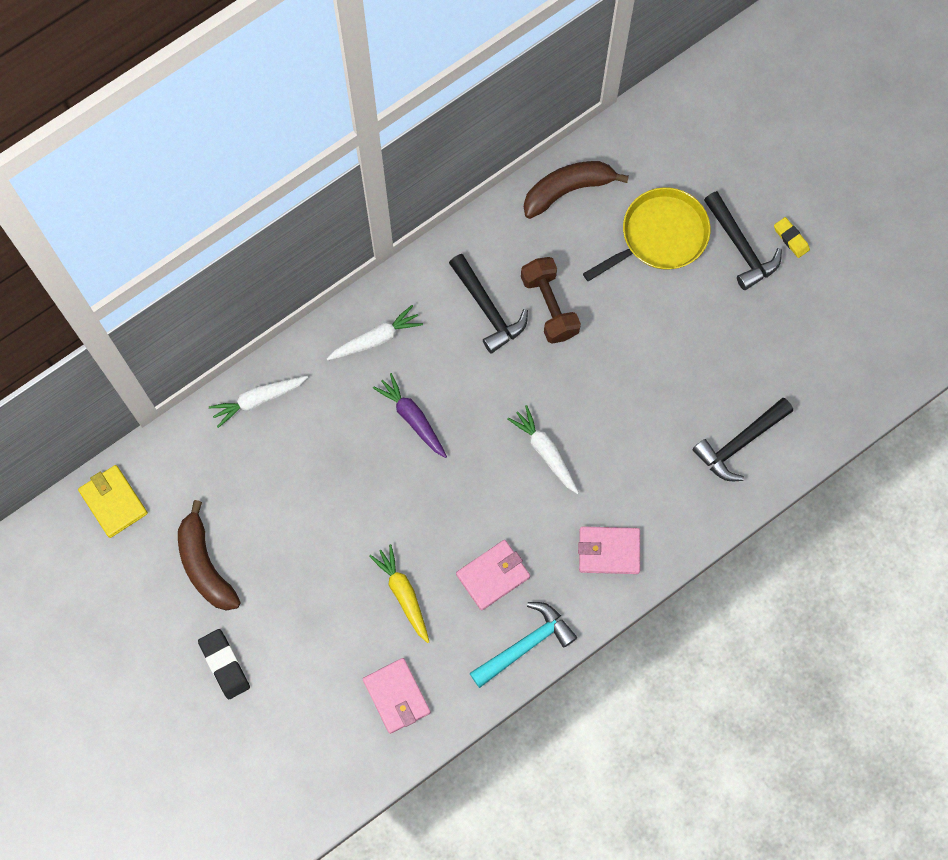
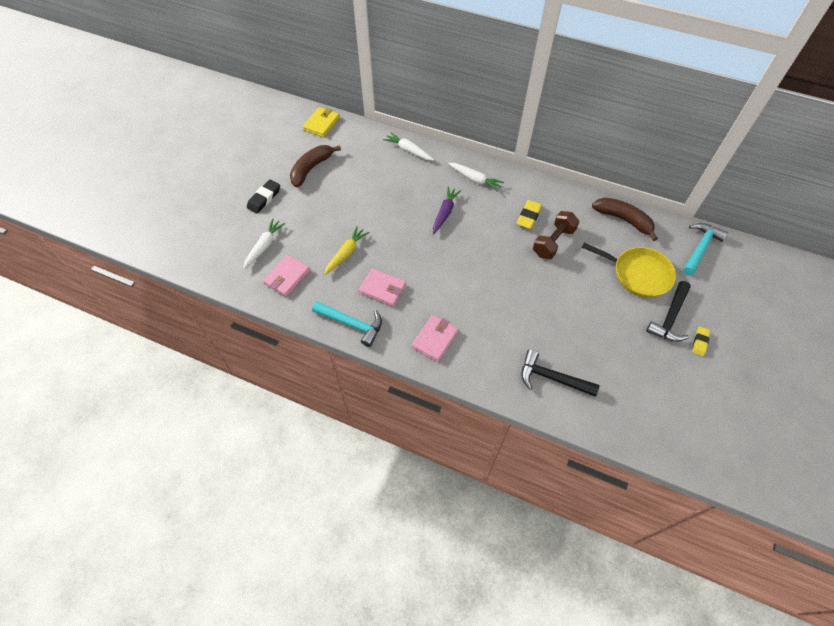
camera: 60 degrees right, 15 degrees down
(487, 309) = (528, 216): black hammer -> yellow eraser
(545, 451) = (470, 279): white carrot -> white carrot (264, 246)
(609, 551) = (435, 339): pink wallet -> pink wallet turned 60 degrees clockwise
(667, 131) = (700, 248): none -> turquoise hammer

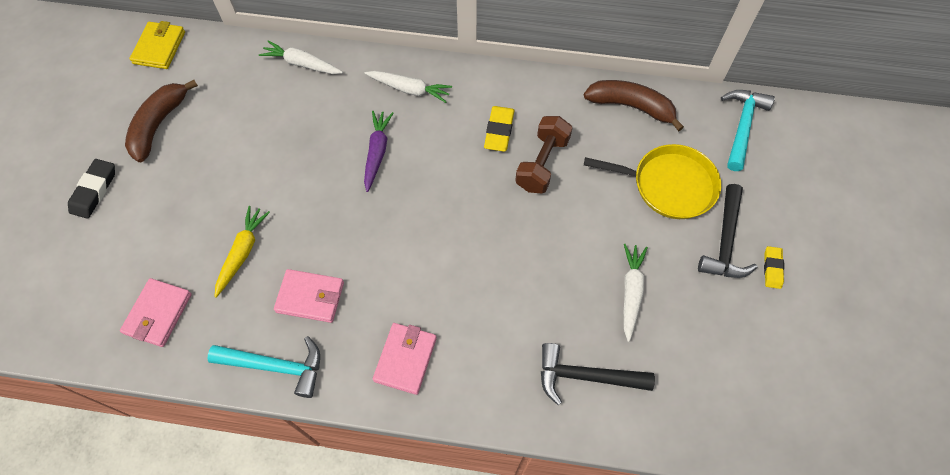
camera: 15 degrees left, 5 degrees up
(264, 246) = (111, 270): white carrot -> white carrot (631, 292)

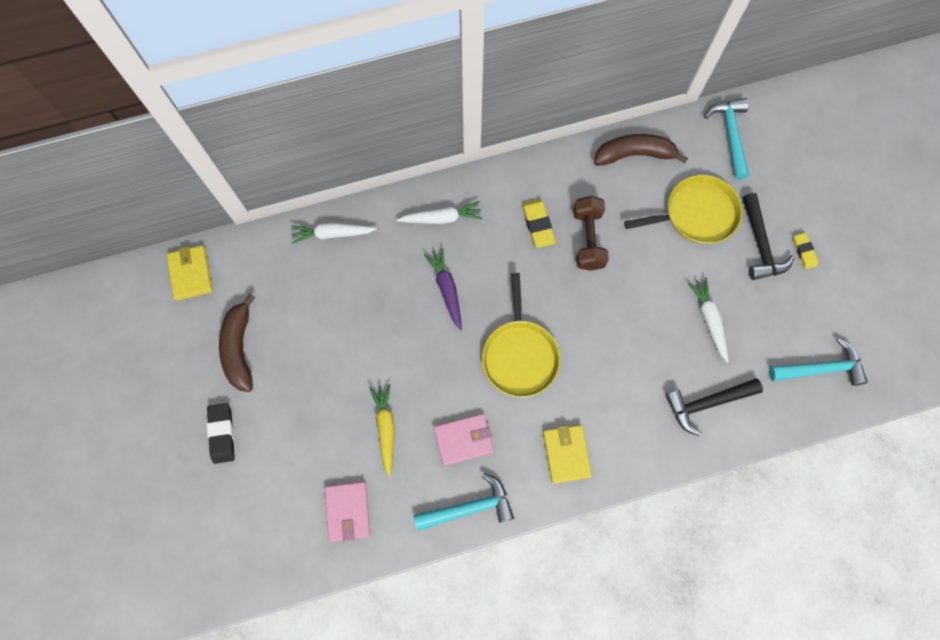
camera: 25 degrees left, 10 degrees up
(405, 359) = (566, 454): pink wallet -> yellow wallet
(413, 242) = (519, 355): none -> yellow pan
(735, 398) = (820, 369): none -> turquoise hammer

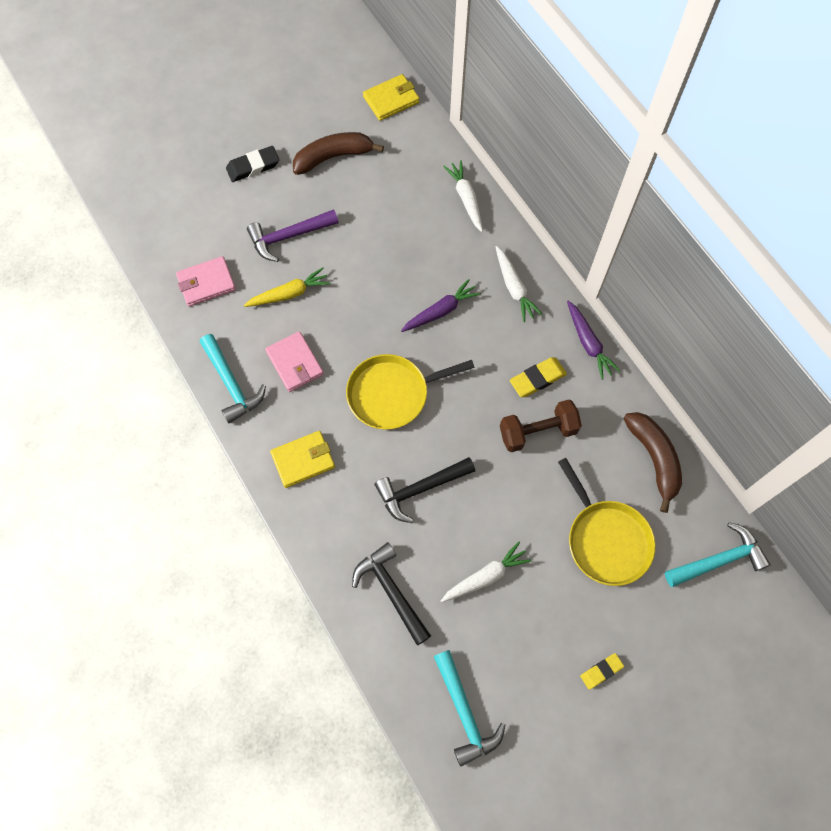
camera: 75 degrees right, 5 degrees down
(319, 414) = (289, 236): none -> purple hammer
(515, 172) = (588, 343): none -> purple carrot
(760, 244) = (593, 618): black hammer -> black hammer (420, 489)

